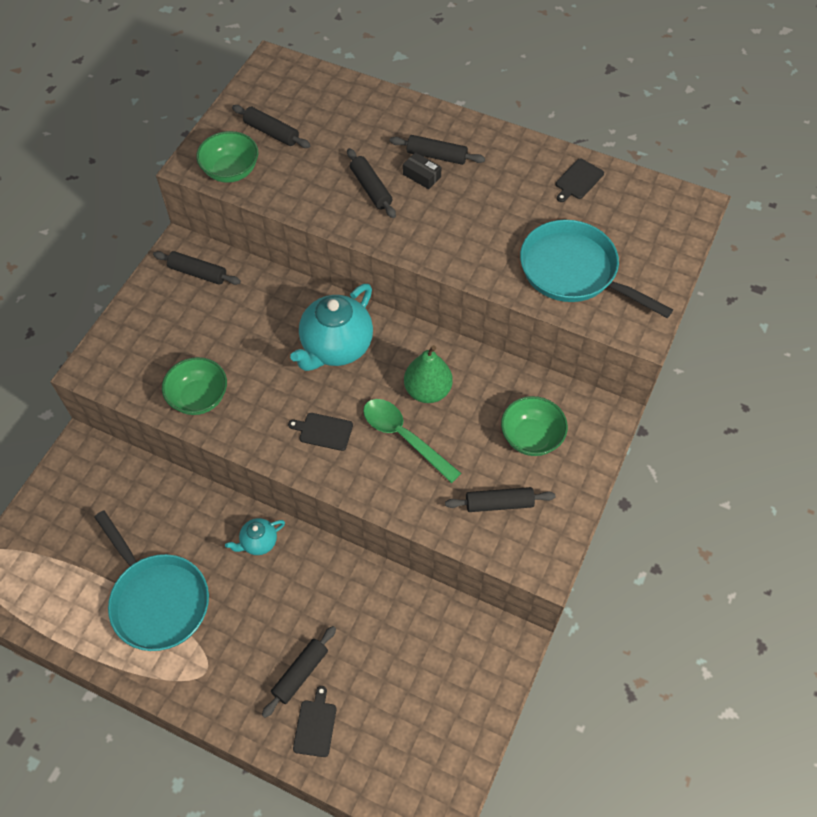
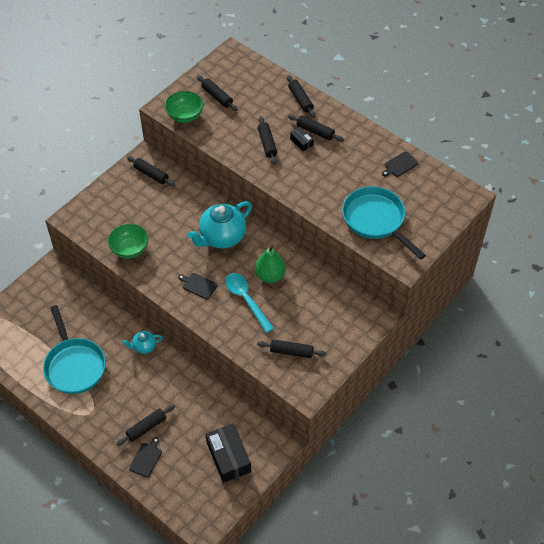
camera: 15 degrees right, 5 degrees down
(398, 113) = (300, 100): none -> black rolling pin
(404, 437) = (246, 299): green spoon -> turquoise spoon
(441, 688) = (228, 457): none -> black box
(531, 437) = (325, 318): green bowl -> none

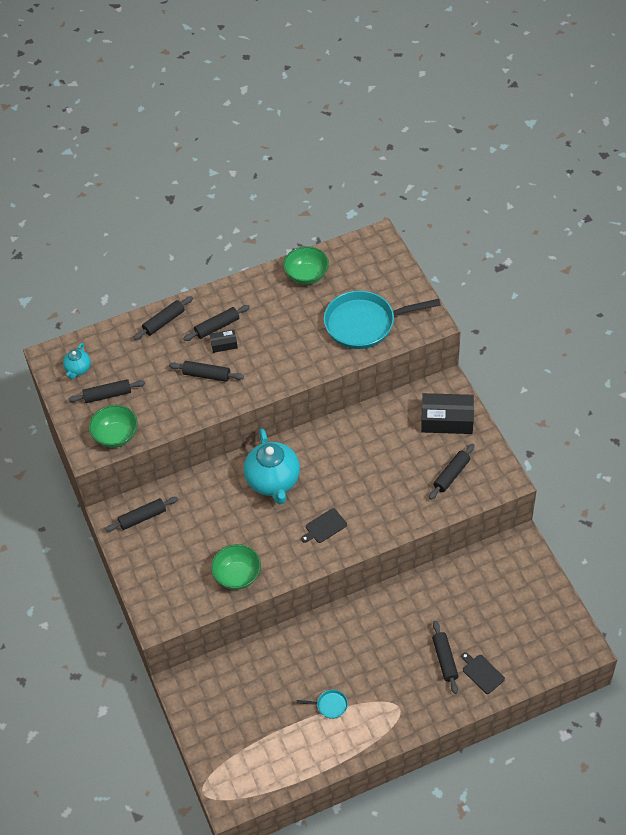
camera: 60 degrees left, 0 degrees up
(74, 365) = (330, 705): turquoise pan -> turquoise pan, size x0.41
(144, 347) = (342, 626): turquoise teapot -> turquoise teapot (78, 369)
(228, 457) = (515, 596): black box -> black box (447, 420)
(246, 299) = (367, 490): turquoise spoon -> none
(270, 276) = (348, 457): green pear -> none
(300, 100) = (164, 322): black rolling pin -> black rolling pin turned 45 degrees counterclockwise
(400, 165) = (306, 275): black cutting board -> green bowl

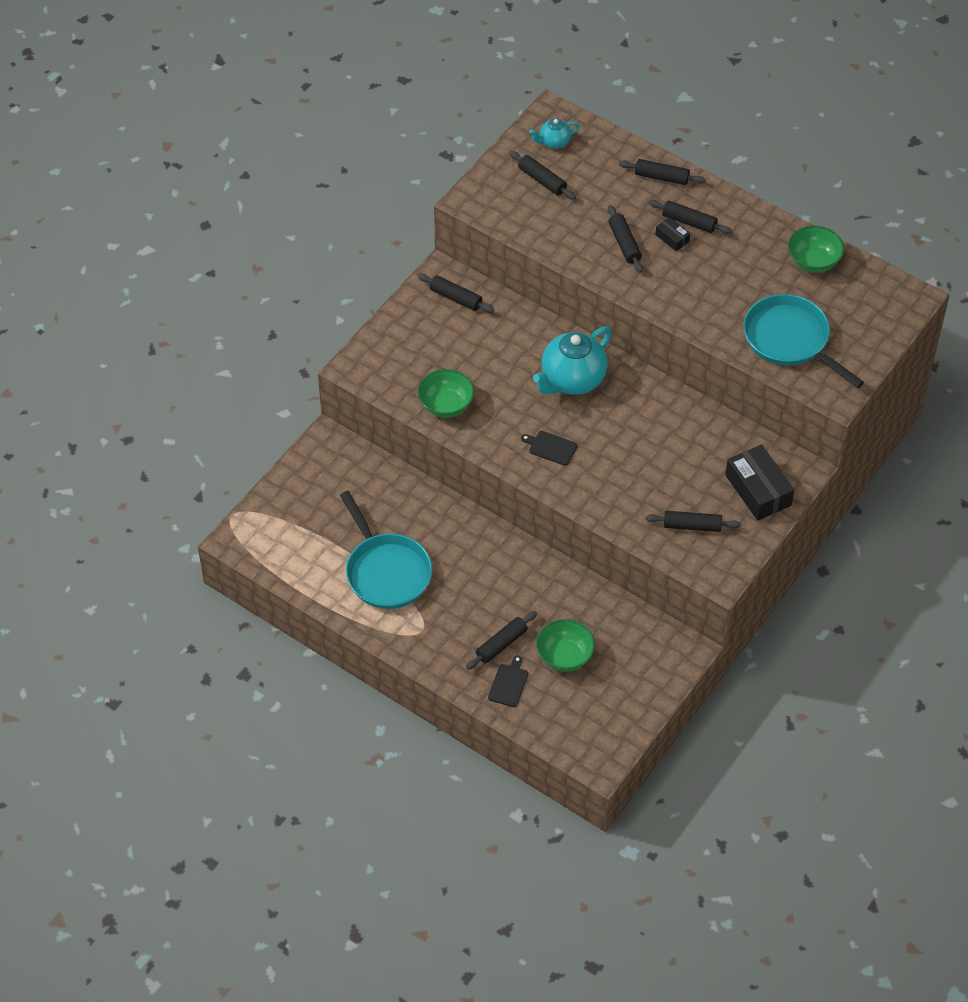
camera: 55 degrees right, 0 degrees up
(116, 435) = (501, 211): green bowl -> green bowl (564, 656)
(330, 705) = (386, 571): turquoise pan -> turquoise pan, size x2.47

